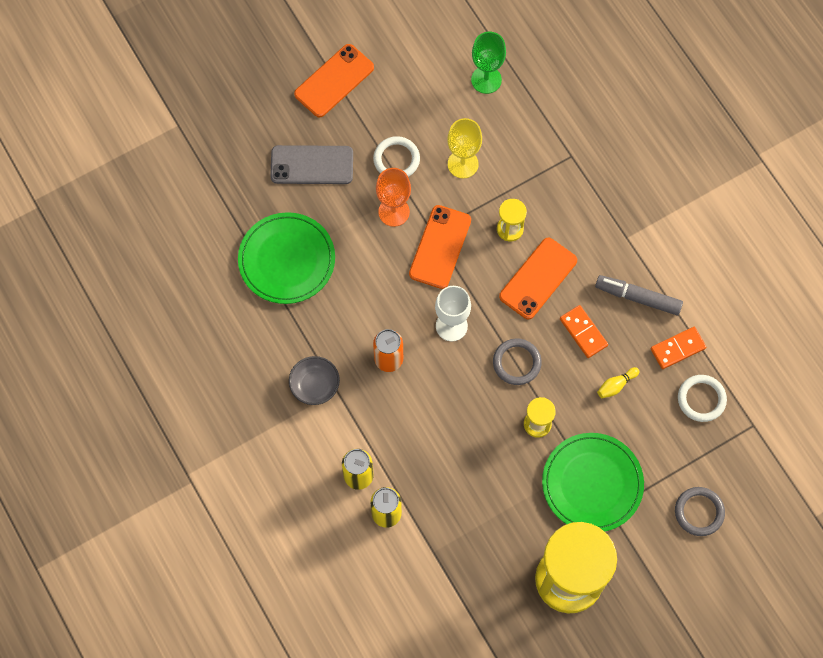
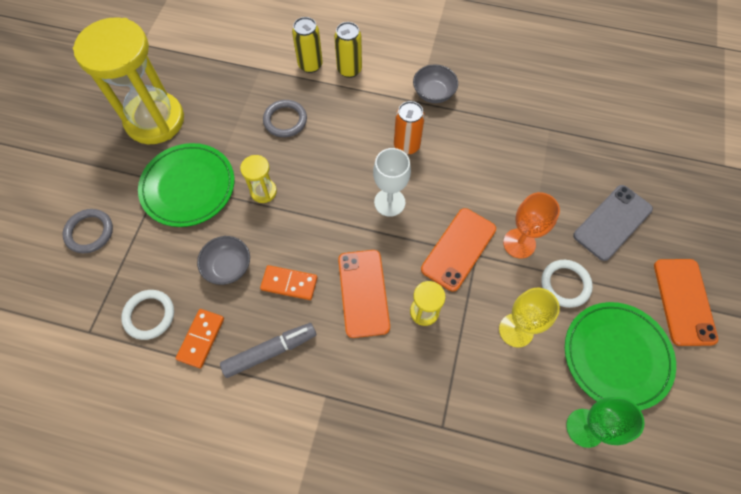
camera: 135 degrees right, 5 degrees down
(287, 260) = (544, 147): green plate -> green plate (616, 356)
(440, 247) = (458, 249): orange phone -> orange phone turned 60 degrees clockwise
(516, 362) = (318, 218): grey ring -> grey ring (285, 120)
(616, 385) = (228, 266): yellow bowling pin -> grey bowl

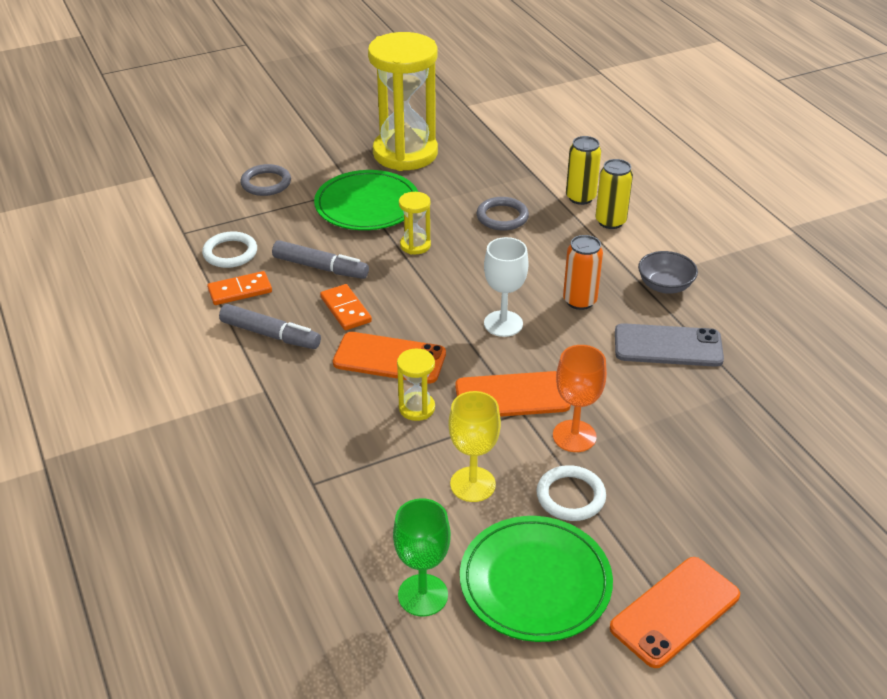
camera: 50 degrees right, 25 degrees down
(228, 266) = (320, 267): grey bowl -> grey marker
(363, 293) = (389, 358): orange phone -> orange phone turned 60 degrees clockwise
(612, 222) = (697, 498): grey phone -> grey phone (668, 346)

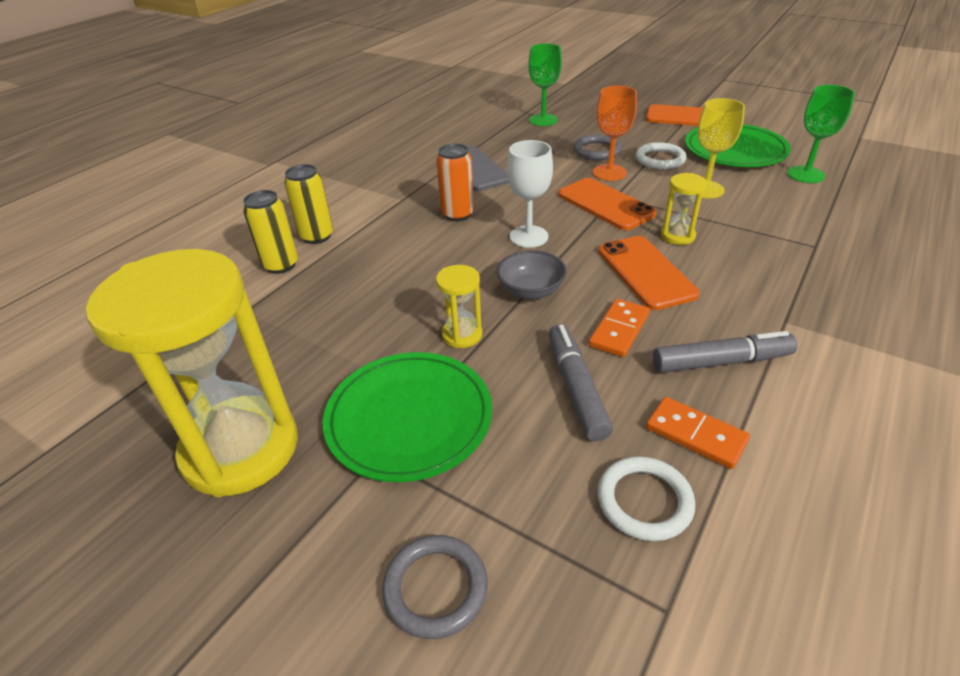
camera: 120 degrees left, 0 degrees up
(270, 334) = (721, 362): grey marker -> grey marker turned 90 degrees clockwise
(502, 217) = (355, 299): grey ring -> grey ring (597, 151)
(665, 286) = (399, 188): grey bowl -> grey bowl (531, 290)
(772, 461) = (543, 120): none -> green goblet

